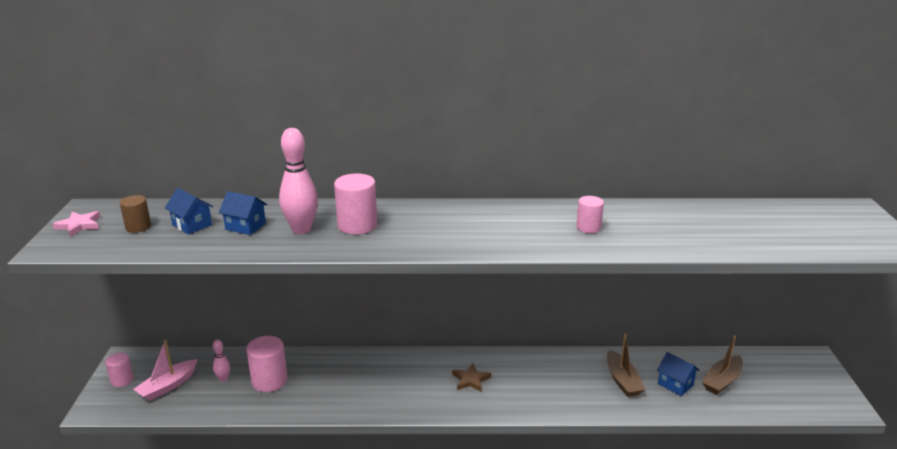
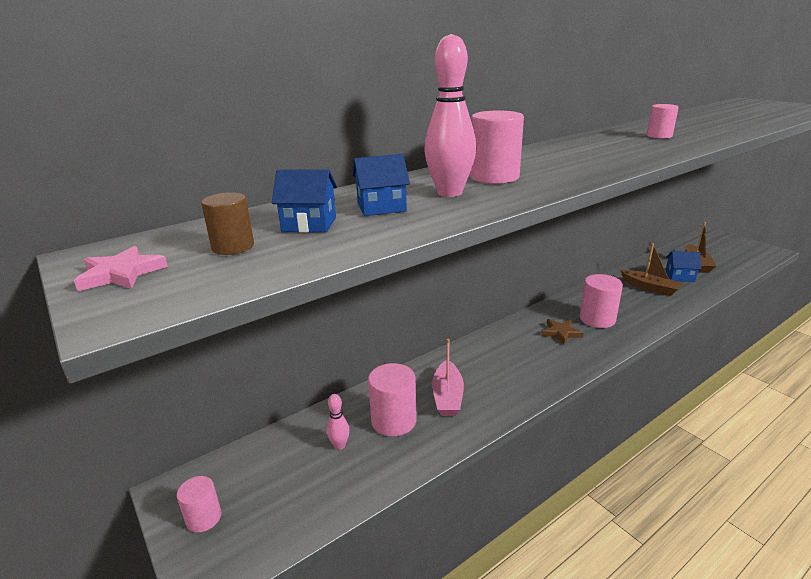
camera: 35 degrees left, 0 degrees up
(168, 386) = (280, 490): pink boat -> pink boat (447, 396)
(520, 384) = (597, 319): none -> pink cylinder

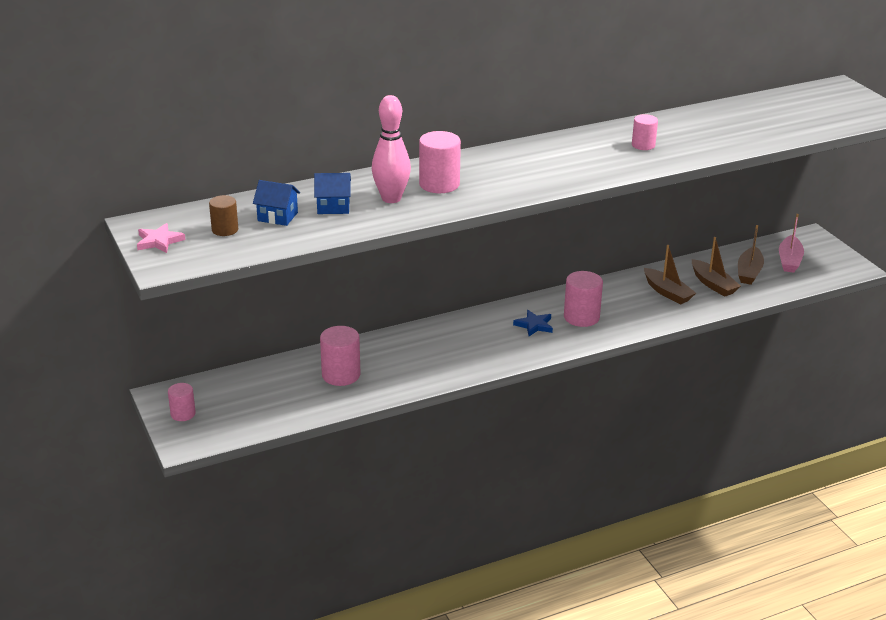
camera: 10 degrees right, 5 degrees up
(339, 445) = (291, 385): pink bowling pin -> none
(447, 396) = (395, 363): pink boat -> pink boat (789, 260)
(561, 333) = (534, 325): brown star -> blue star
(679, 276) = (713, 284): blue house -> brown boat

